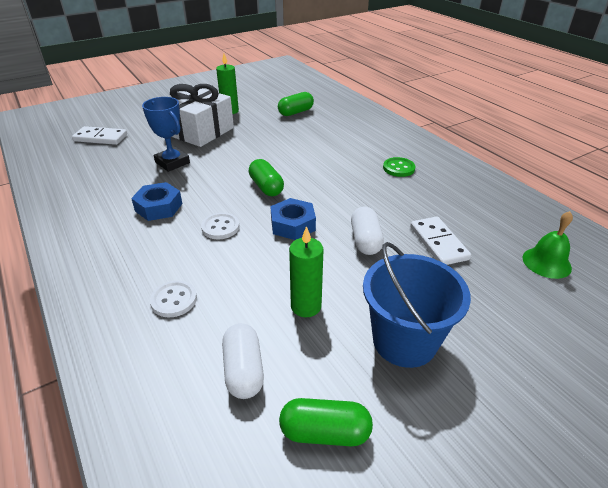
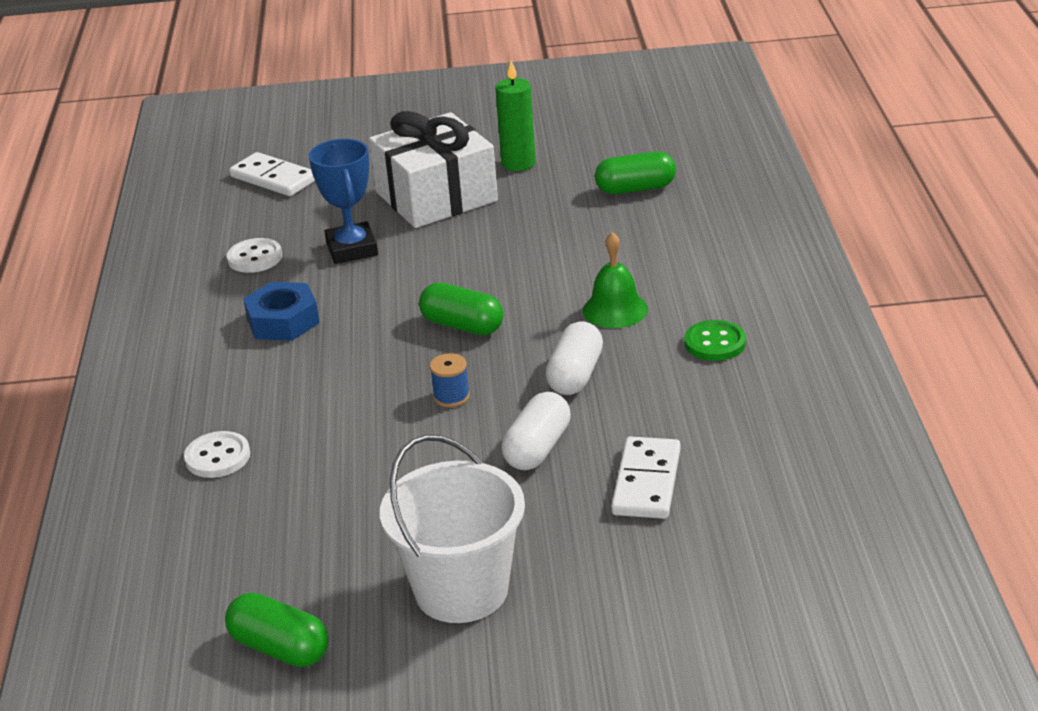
camera: 30 degrees right, 5 degrees down
(220, 227) = (346, 374): white button -> white button (255, 258)
(244, 370) = (241, 560): white capsule -> white capsule (575, 375)
(266, 187) = (462, 325): green capsule -> green capsule turned 60 degrees counterclockwise
(293, 225) = (451, 396): blue nut -> blue spool
(306, 306) = (373, 512): green candle -> none
(404, 341) = (461, 590): blue bucket -> white bucket
(546, 262) = (788, 557): green bell -> green bell (615, 309)

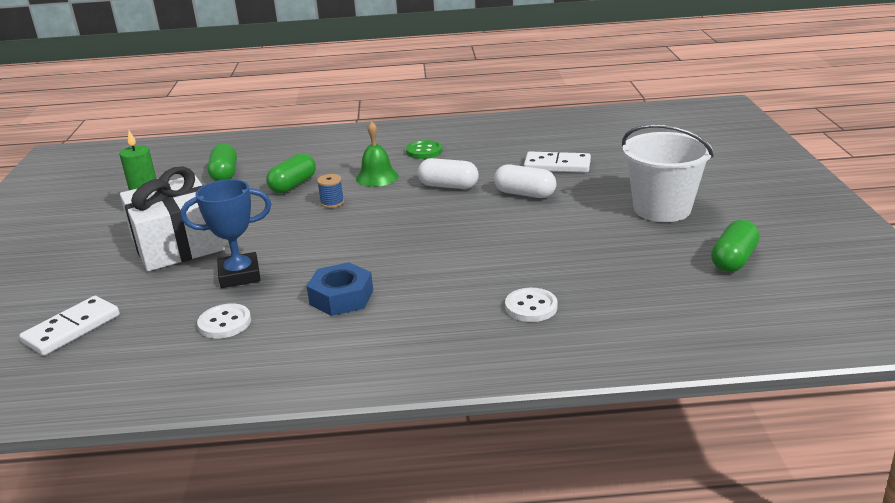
camera: 90 degrees left, 5 degrees down
(451, 396) = (465, 222): blue spool -> blue spool (332, 203)
(462, 325) = (377, 223): green capsule -> green capsule (293, 185)

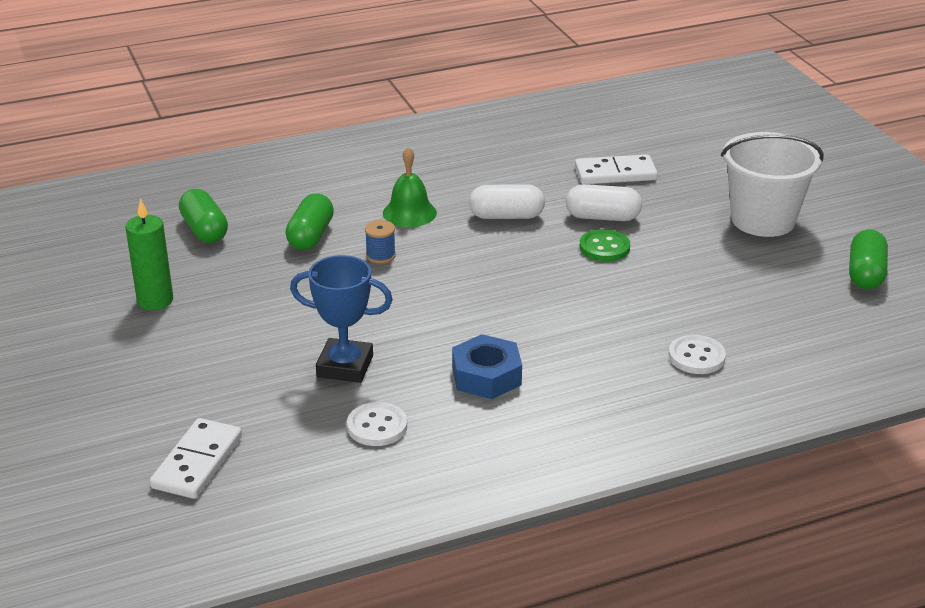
camera: 20 degrees left, 5 degrees up
(177, 244) = (230, 337): white gift -> none
(239, 275) = (345, 366): blue trophy -> blue trophy turned 45 degrees clockwise
(424, 151) = (441, 168): green button -> green button (604, 247)

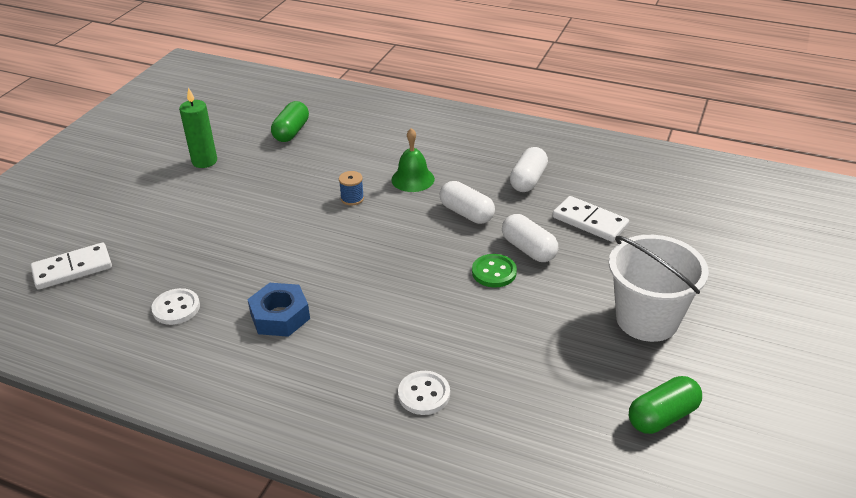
camera: 45 degrees right, 5 degrees up
(310, 236) = (336, 165): green capsule -> none
(345, 366) = (222, 258): blue trophy -> none
(514, 166) = (528, 180): none -> white capsule

